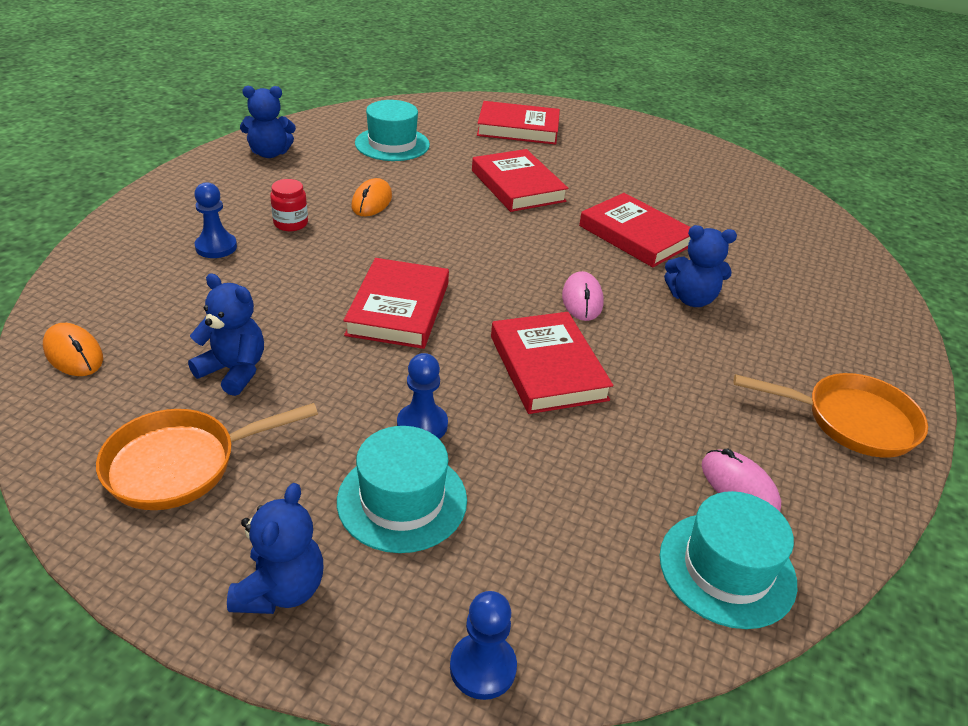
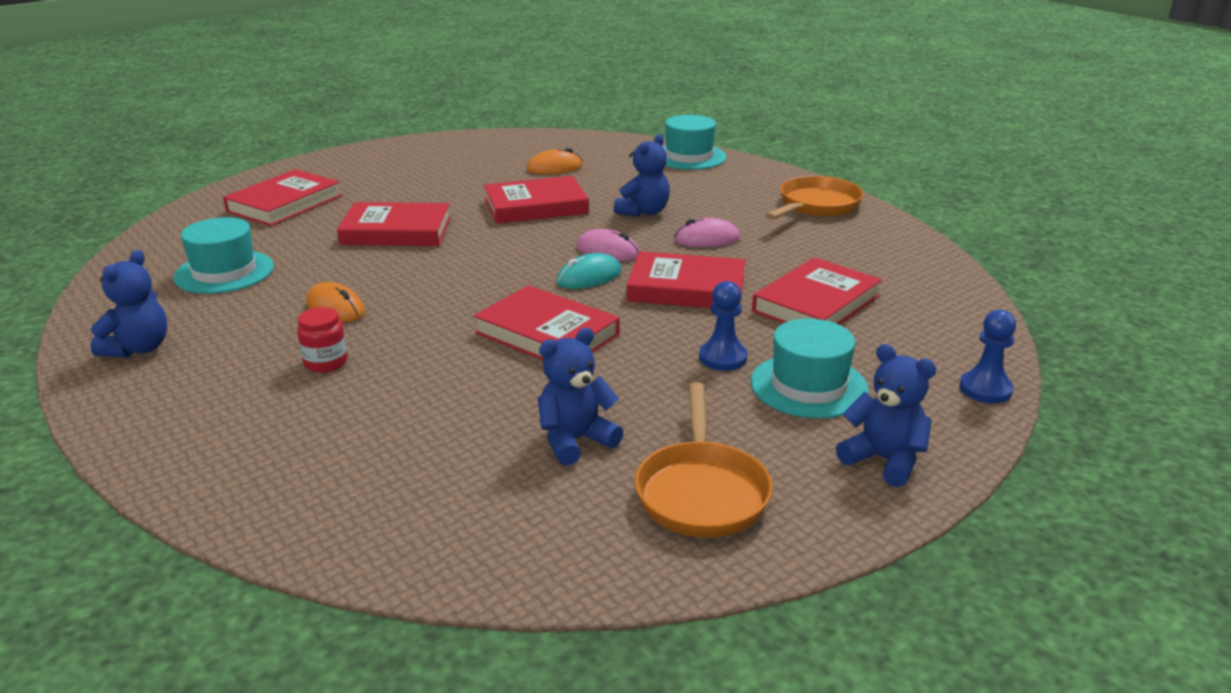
camera: 60 degrees left, 10 degrees down
(73, 354) = (457, 546): orange mouse -> orange mouse (554, 168)
(216, 247) = (323, 418): blue pawn -> none
(520, 303) = (589, 277): none -> turquoise mouse
(589, 471) = (816, 304): none -> red book
(727, 569) = (929, 284): turquoise hat -> turquoise hat (689, 157)
(739, 487) = (858, 258): pink mouse -> pink mouse (707, 239)

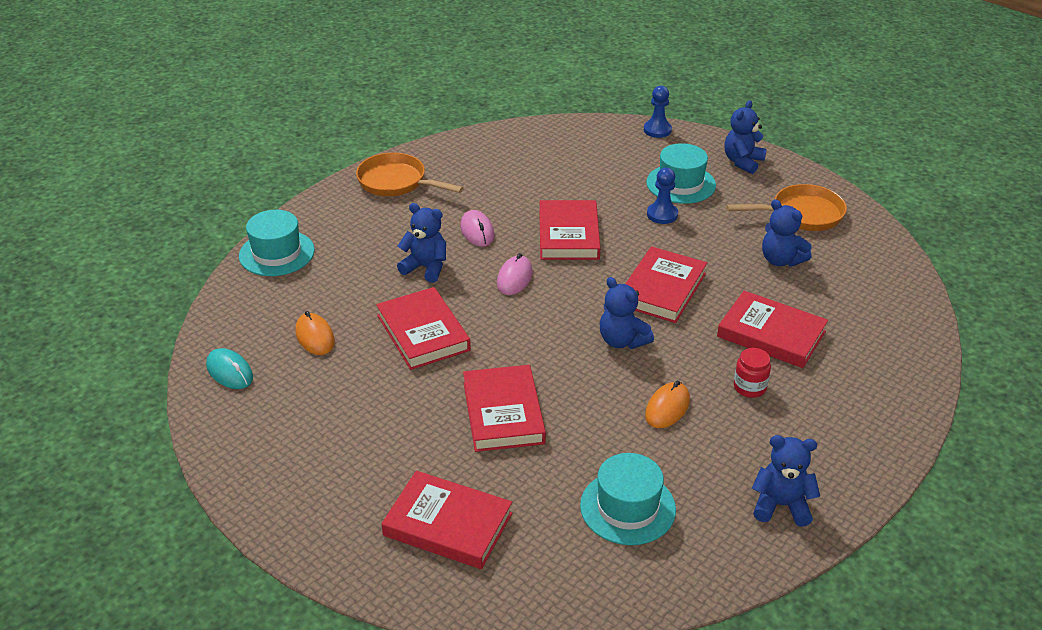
camera: 100 degrees left, 10 degrees up
(463, 297) = (622, 341): none -> blue teddy bear
(589, 277) = (565, 282): turquoise mouse -> turquoise mouse (230, 372)
(816, 304) = (573, 182): red book -> red book (771, 334)

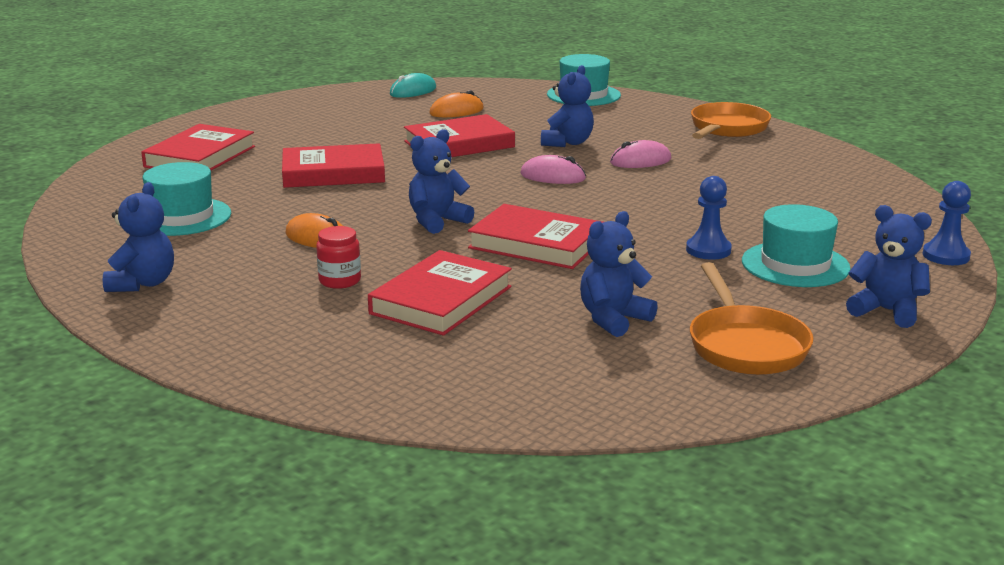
camera: 90 degrees right, 15 degrees down
(568, 235) = (644, 200): red book -> none

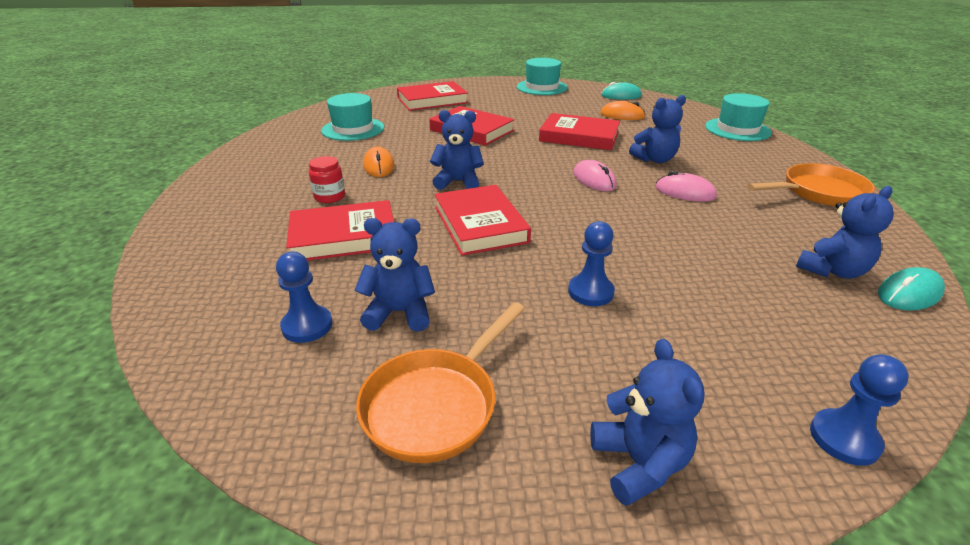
camera: 45 degrees right, 10 degrees up
(143, 283) = (259, 158): blue teddy bear -> blue teddy bear (832, 271)
(567, 358) = (307, 326): none -> blue pawn
(795, 265) = (641, 349): turquoise hat -> turquoise hat (542, 87)
(871, 174) = (909, 293): none -> turquoise mouse

